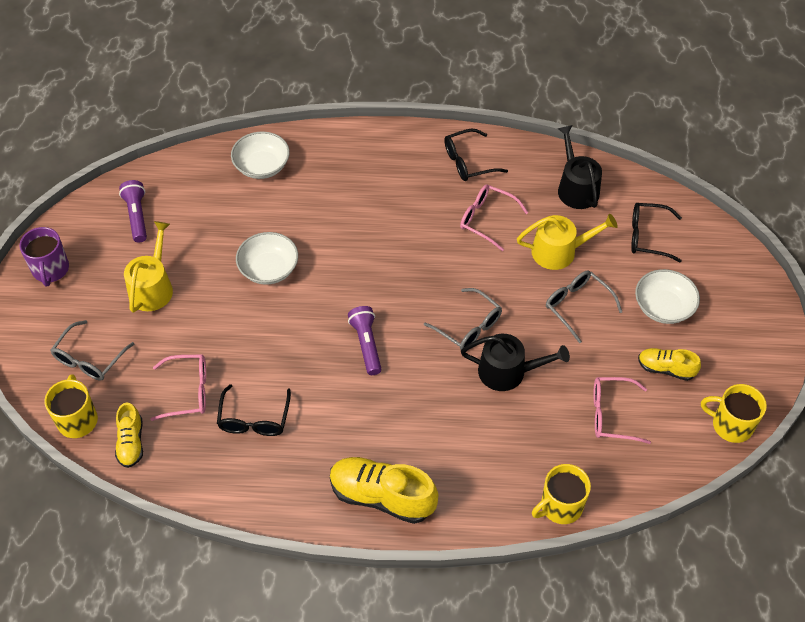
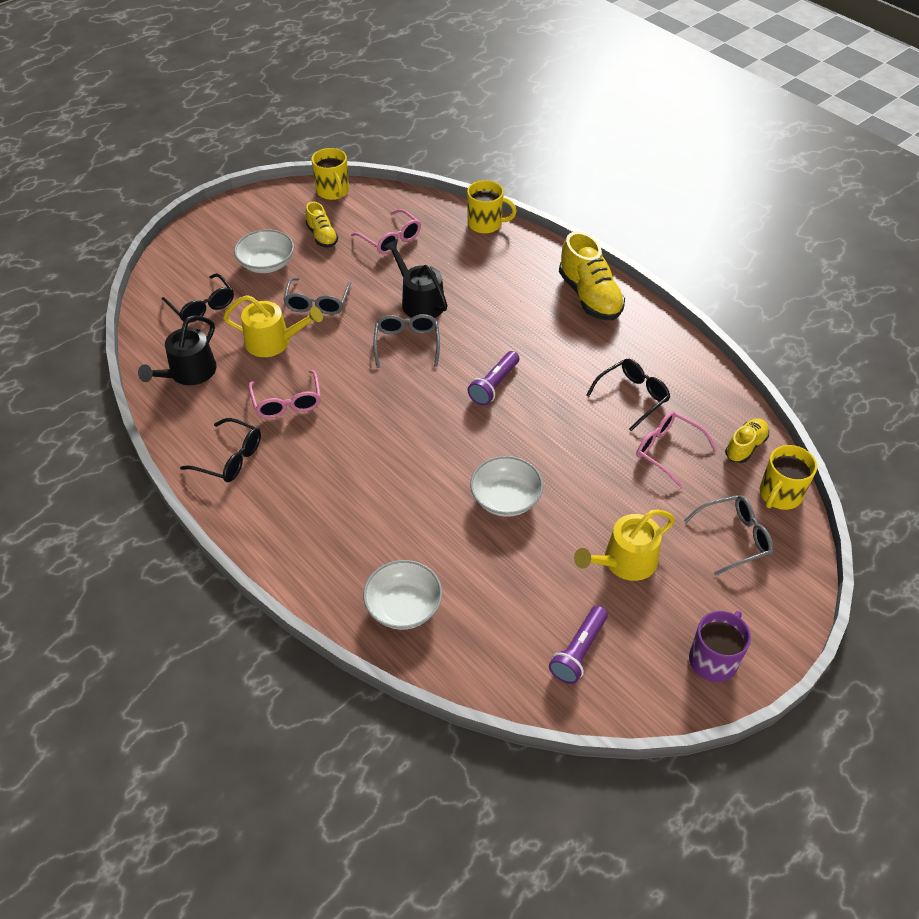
camera: 135 degrees left, 5 degrees down
(559, 251) = (273, 342): yellow watering can -> yellow watering can turned 150 degrees clockwise

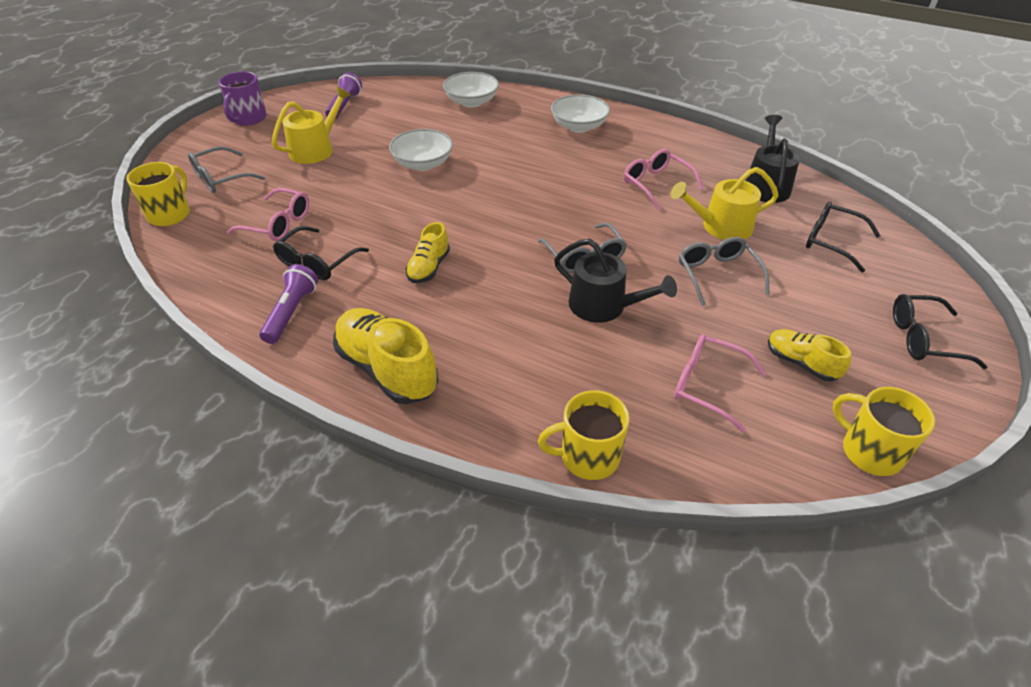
camera: 160 degrees right, 5 degrees down
(230, 458) = (662, 142): black glasses -> black glasses (923, 339)
(267, 264) = (823, 305): white bowl -> white bowl (579, 126)
(494, 385) = (469, 240): purple flashlight -> purple flashlight (291, 312)
(745, 446) = (195, 244): yellow shoe -> yellow shoe (429, 267)

